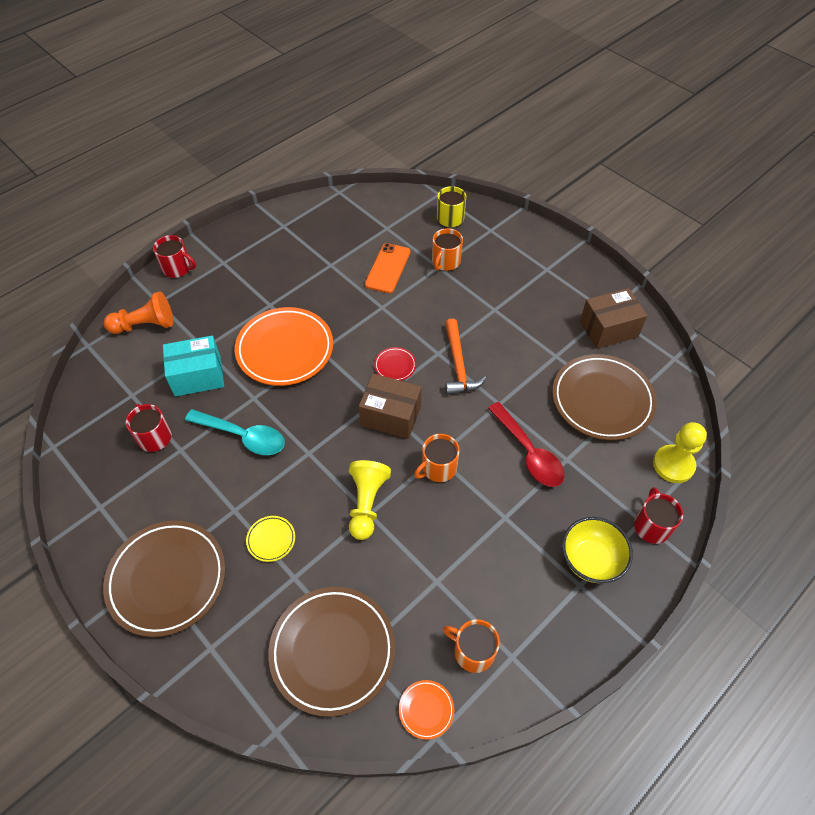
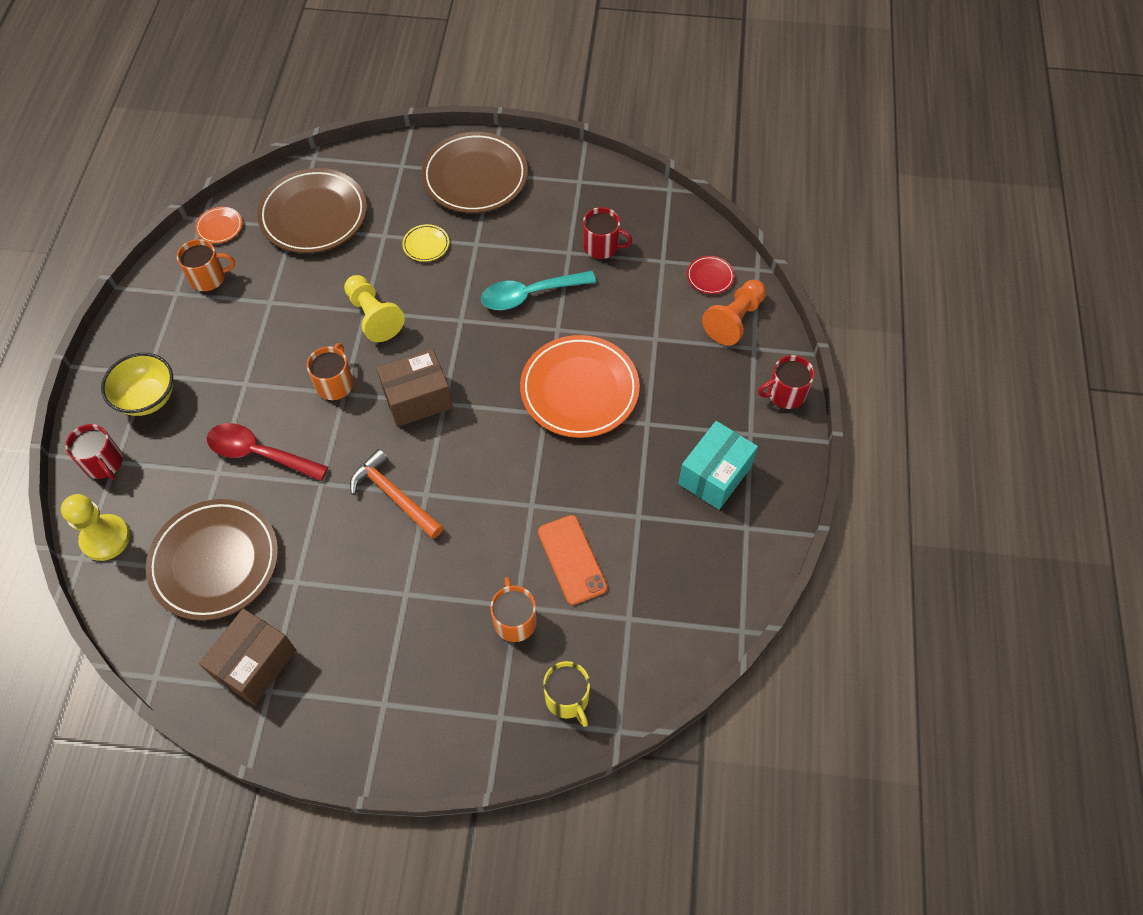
camera: 140 degrees right, 5 degrees up
(198, 376) = (628, 312): turquoise box -> turquoise box (715, 475)
(395, 366) = (457, 449): red plate -> red plate (710, 277)

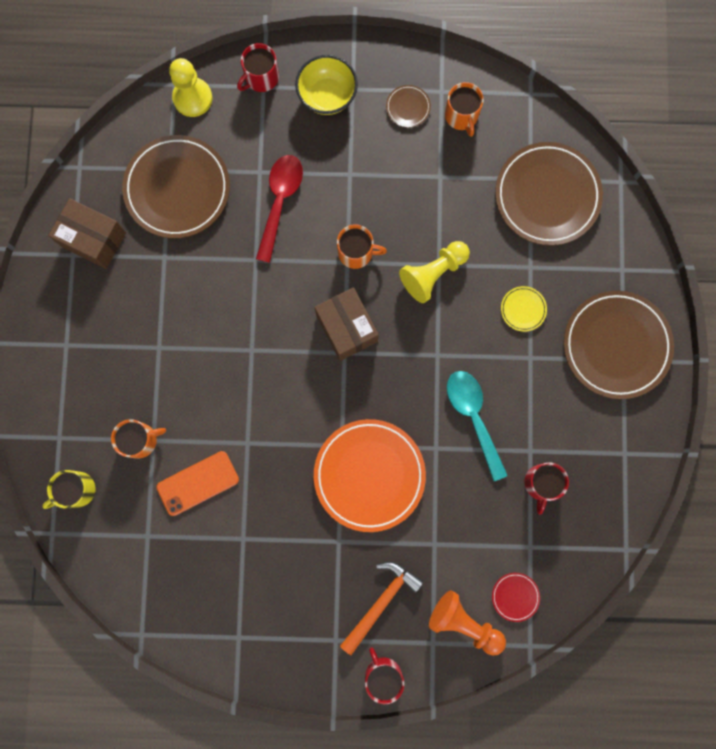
camera: 85 degrees right, 20 degrees up
(184, 324) = (408, 107): none -> brown plate
(220, 227) = (522, 112): orange plate -> none
(394, 496) = (248, 323): orange hammer -> orange hammer (381, 602)
(715, 475) = (289, 607): turquoise box -> none

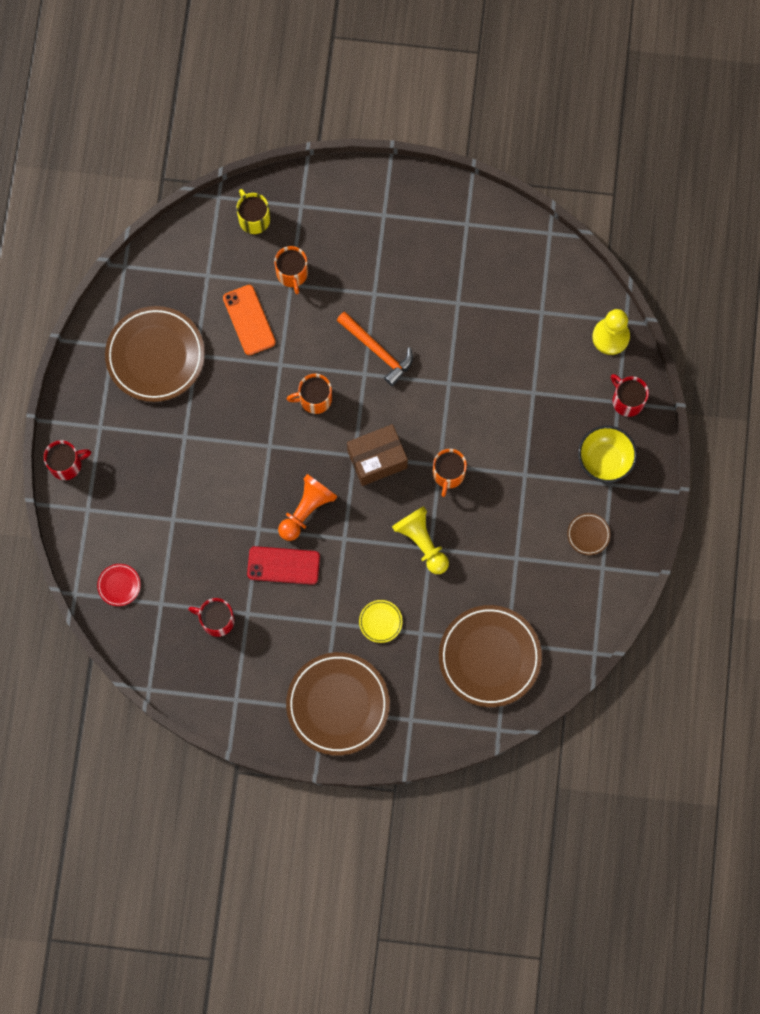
camera: 95 degrees right, 5 degrees down
(93, 239) = (479, 242): brown box -> none
(177, 189) = (522, 318): brown plate -> brown plate (155, 356)
(280, 202) = (502, 409): red spoon -> none
(369, 475) = (240, 468): orange plate -> none
(381, 602) = (128, 468): orange hammer -> orange hammer (377, 351)
(461, 116) = (576, 584): orange mug -> orange mug (314, 399)
(464, 623) = (101, 538): orange pawn -> orange pawn (306, 510)
(473, 417) = (283, 565): turquoise spoon -> red phone

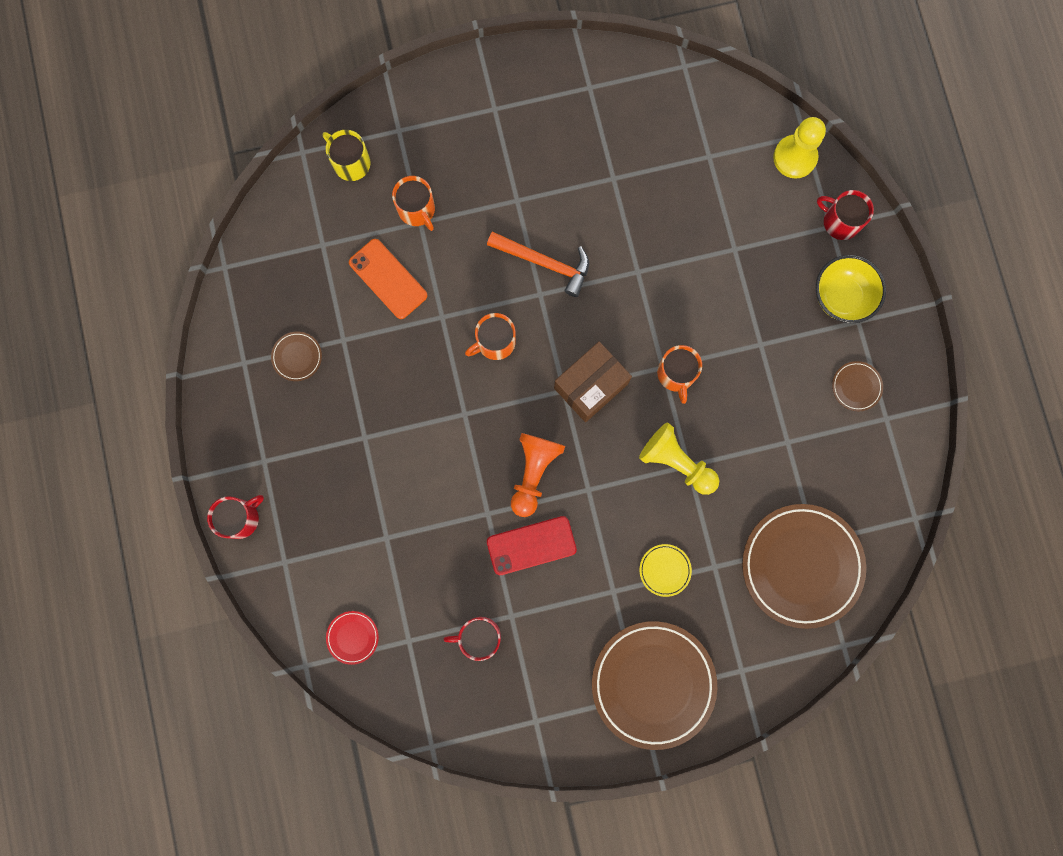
camera: 20 degrees left, 5 degrees up
(155, 356) = (297, 357): brown plate -> brown plate, size x0.42

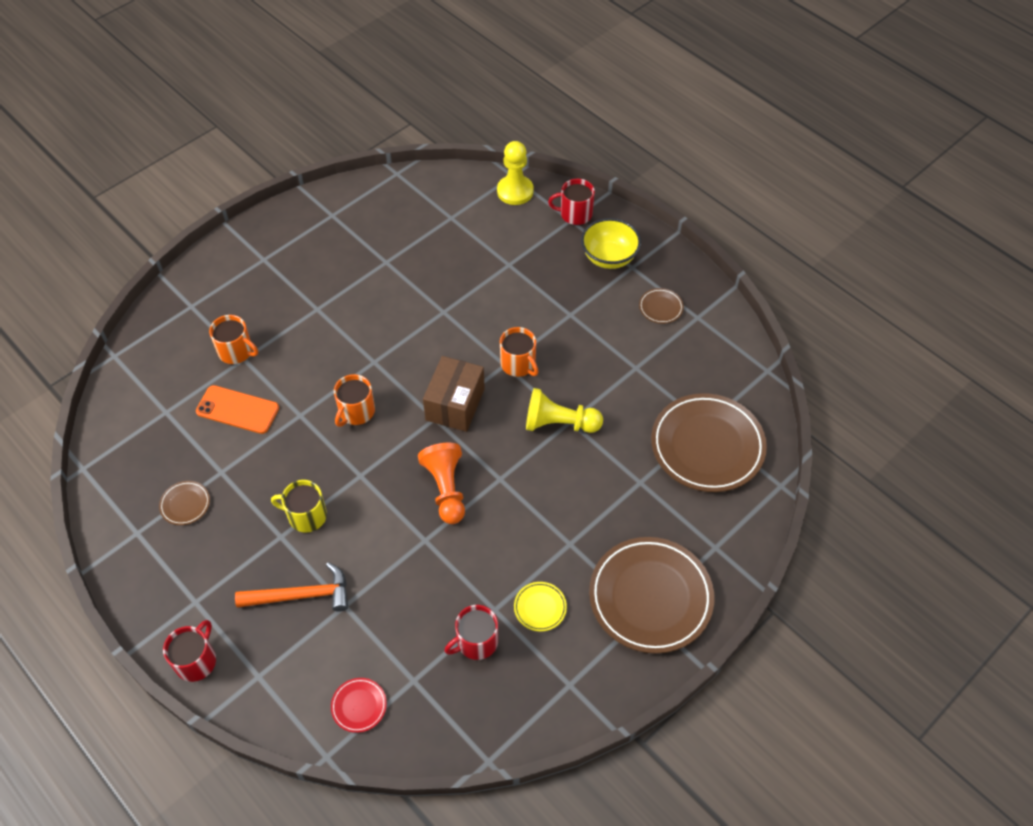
camera: 30 degrees left, 25 degrees down
(351, 163) = (161, 345): yellow mug -> yellow mug (306, 516)
(531, 545) = (478, 545): red phone -> none
(545, 263) = (365, 339): orange hammer -> orange hammer (301, 595)
(665, 570) = (602, 505): yellow plate -> yellow plate (540, 607)

